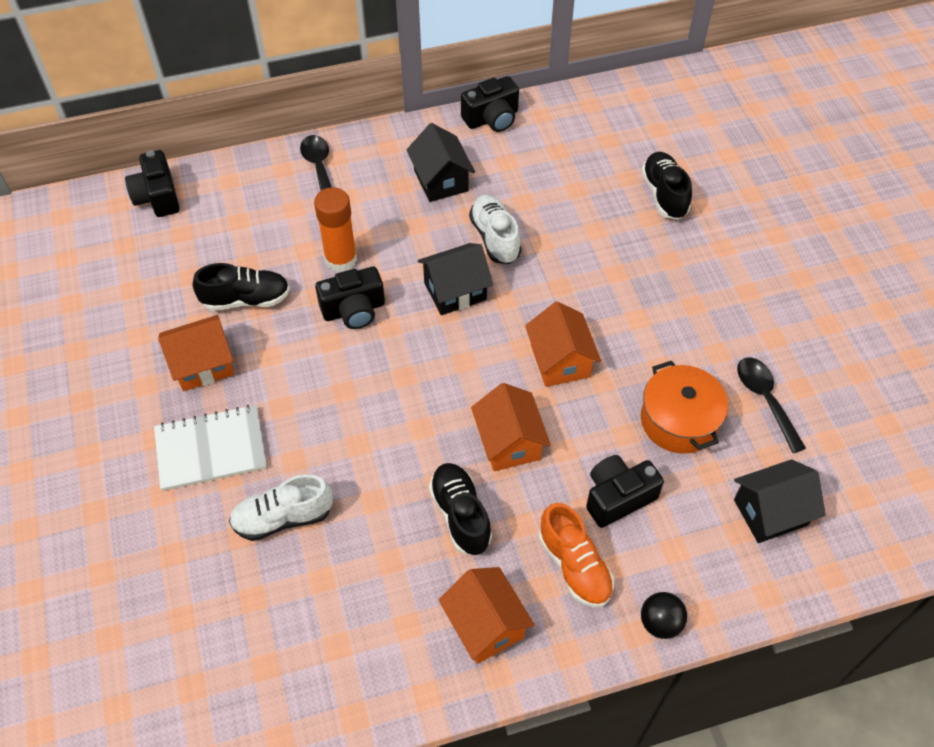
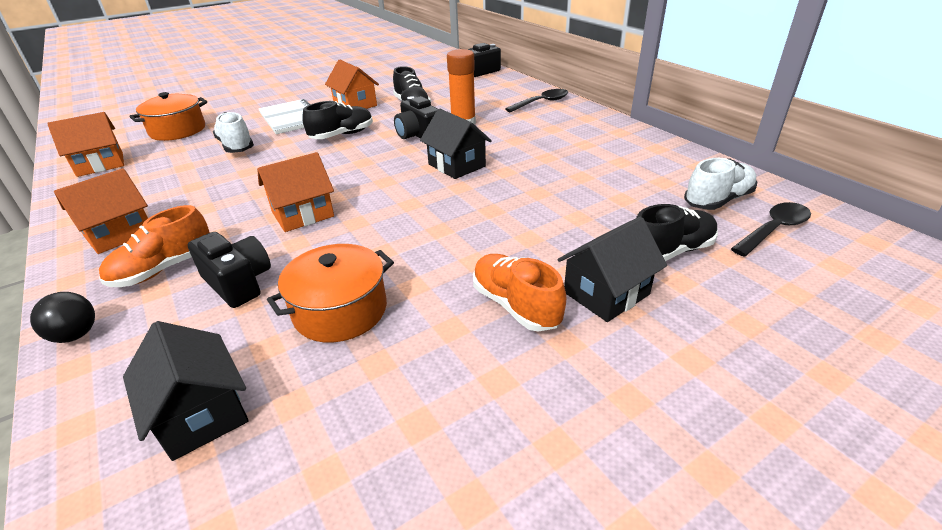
camera: 75 degrees right, 20 degrees down
(171, 607) = (178, 130): none -> orange pot
(441, 181) = (571, 140): black house -> black house (606, 293)
(460, 515) = (229, 205): black shoe -> black shoe (342, 135)
(492, 118) = (665, 147): black camera -> none
(495, 238) = (526, 171): white shoe -> white shoe (717, 200)
(560, 361) = (400, 224): orange house -> orange house (100, 164)
(702, 307) = (515, 305): none -> orange shoe
(765, 400) = (386, 384): black spoon -> black spoon (773, 230)

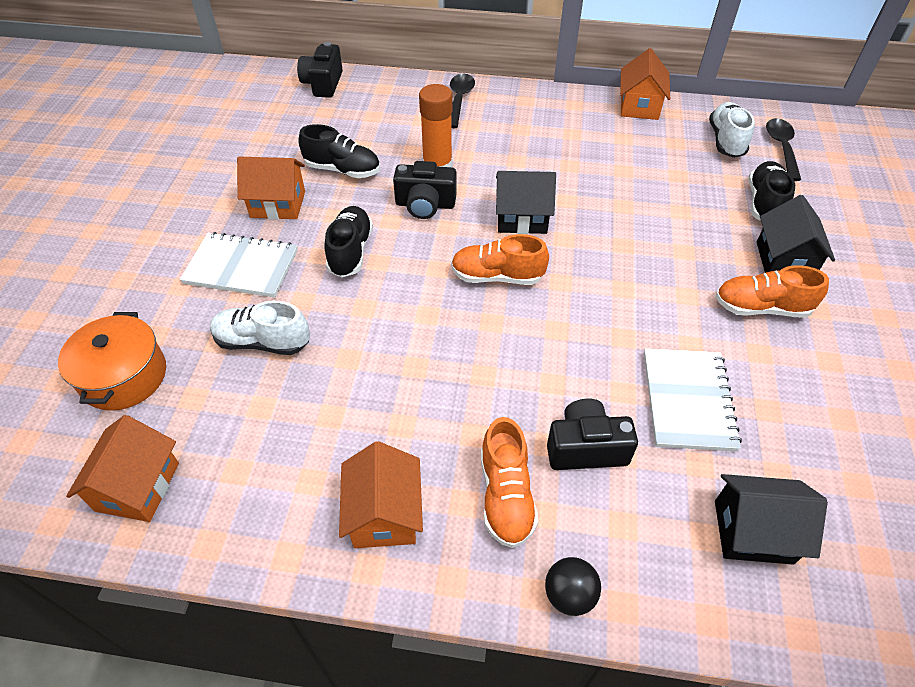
camera: 50 degrees left, 15 degrees up
(302, 214) = (502, 356): orange house -> orange house (639, 106)
(340, 310) = (687, 400): orange pot -> white notebook
(382, 181) = (497, 276): none -> orange shoe

